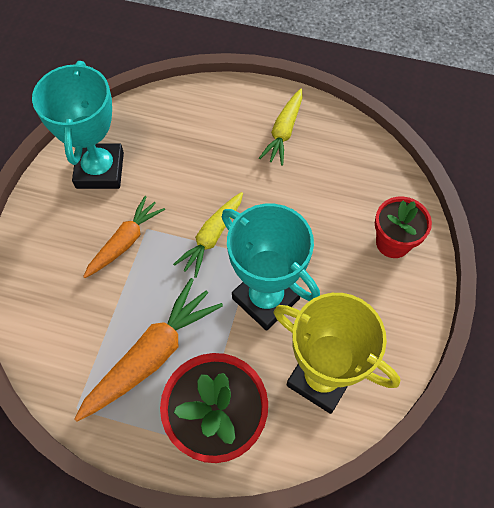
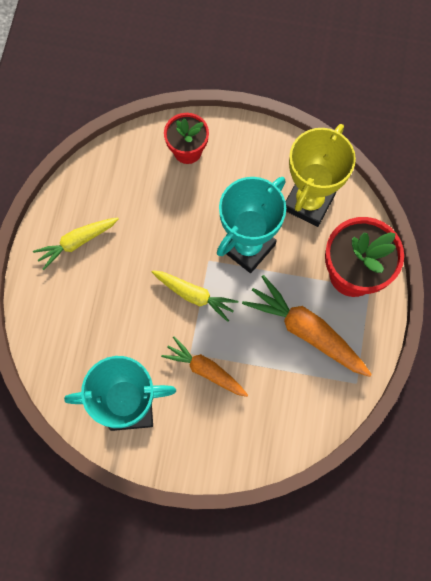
camera: 95 degrees left, 10 degrees up
(284, 131) = (77, 242): yellow carrot -> yellow carrot turned 135 degrees clockwise

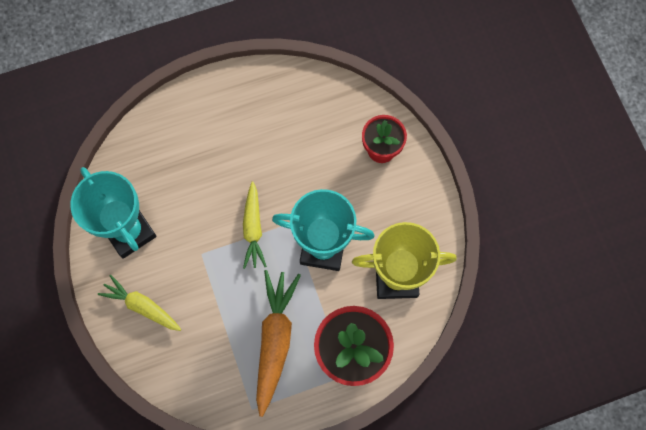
camera: 60 degrees right, 0 degrees up
(77, 242) = (245, 110): yellow carrot -> yellow carrot (142, 306)
(205, 370) = (193, 274): orange carrot -> none

